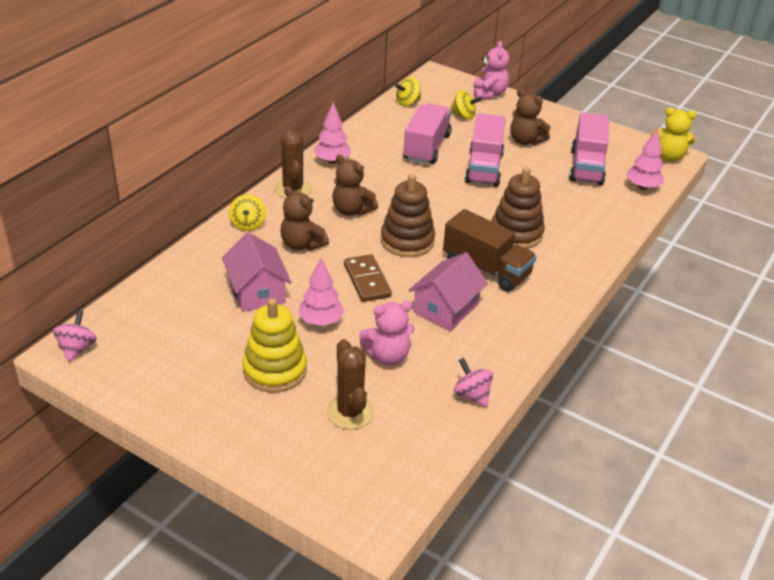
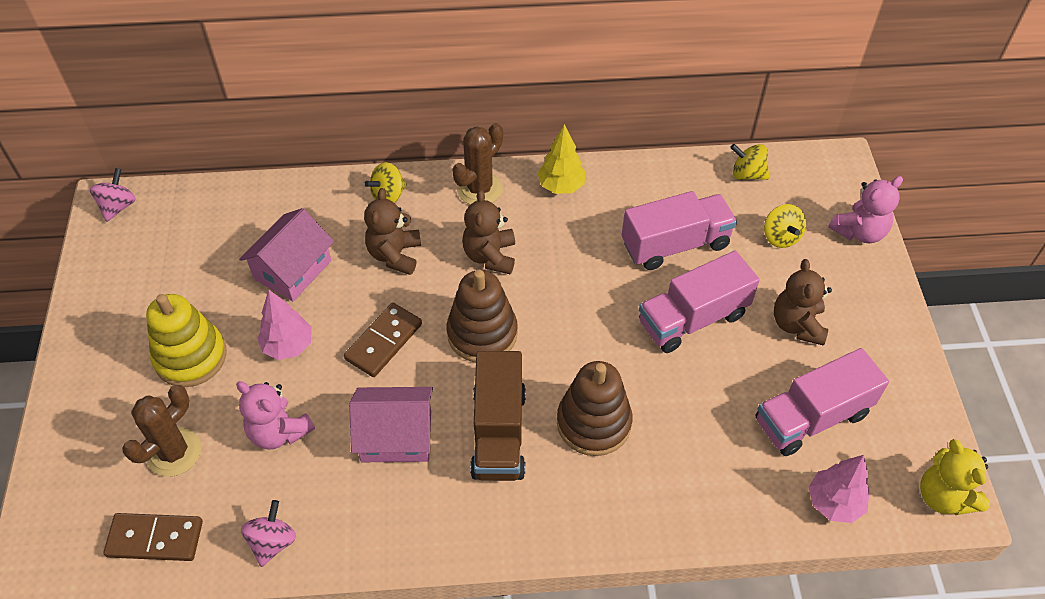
camera: 55 degrees right, 15 degrees up
(77, 348) = (118, 206): pink spinning top -> pink spinning top turned 45 degrees counterclockwise
(332, 161) = (561, 186): pink tree -> yellow tree
(413, 450) = (155, 538): none -> brown domino

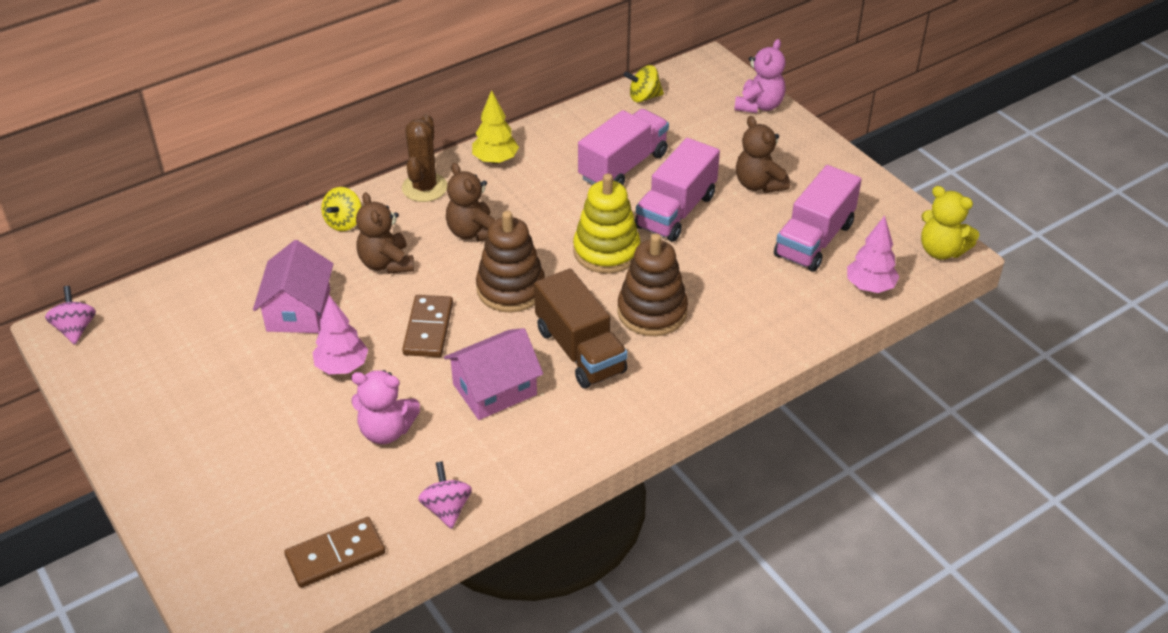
camera: 30 degrees left, 10 degrees down
(174, 452) = (299, 487): brown cactus -> none
(190, 357) = (254, 412): yellow stacking toy -> yellow stacking toy (606, 251)
(780, 237) = (702, 131): yellow spinning top -> none

